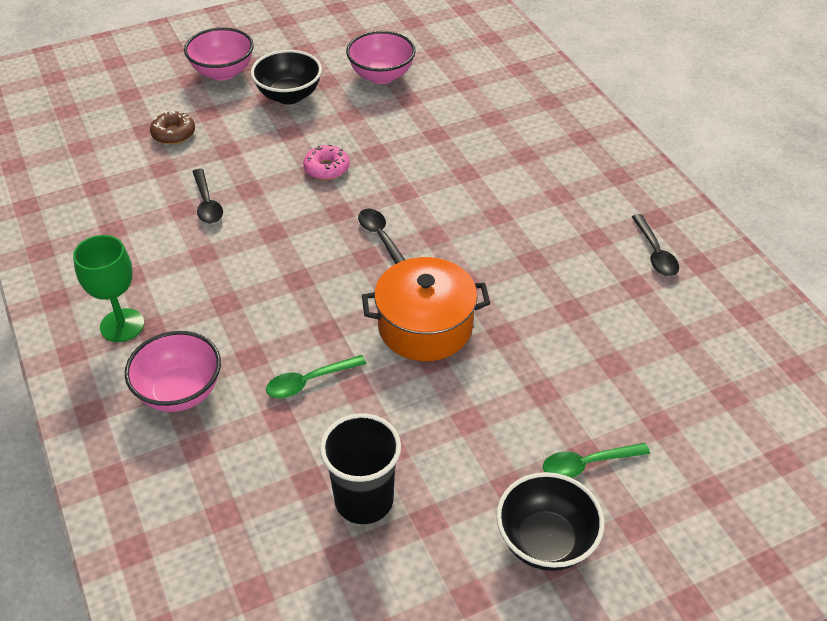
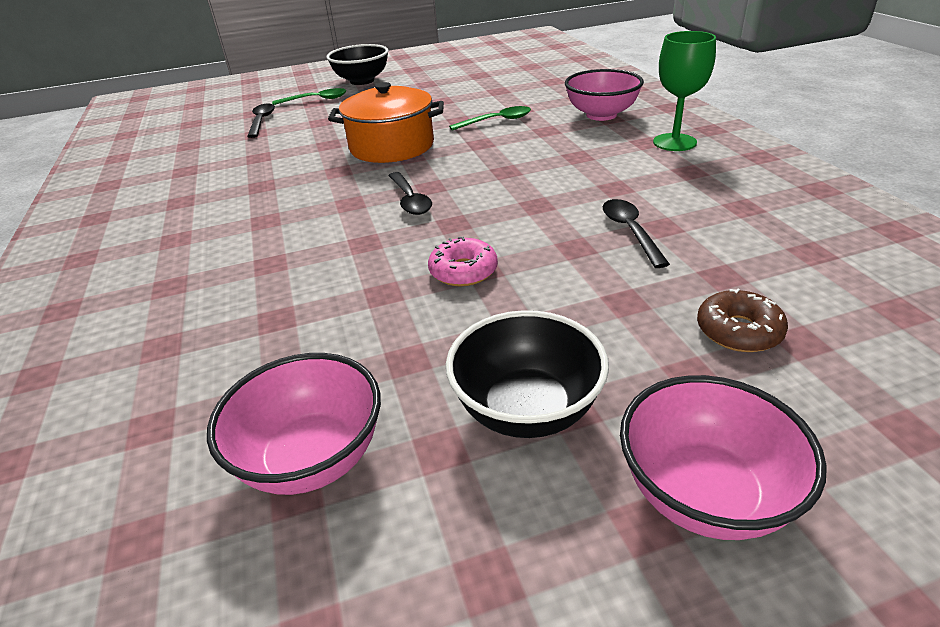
camera: 170 degrees left, 10 degrees down
(364, 500) = (463, 87): black cup -> none
(655, 253) = (137, 191): black spoon -> black spoon (261, 121)

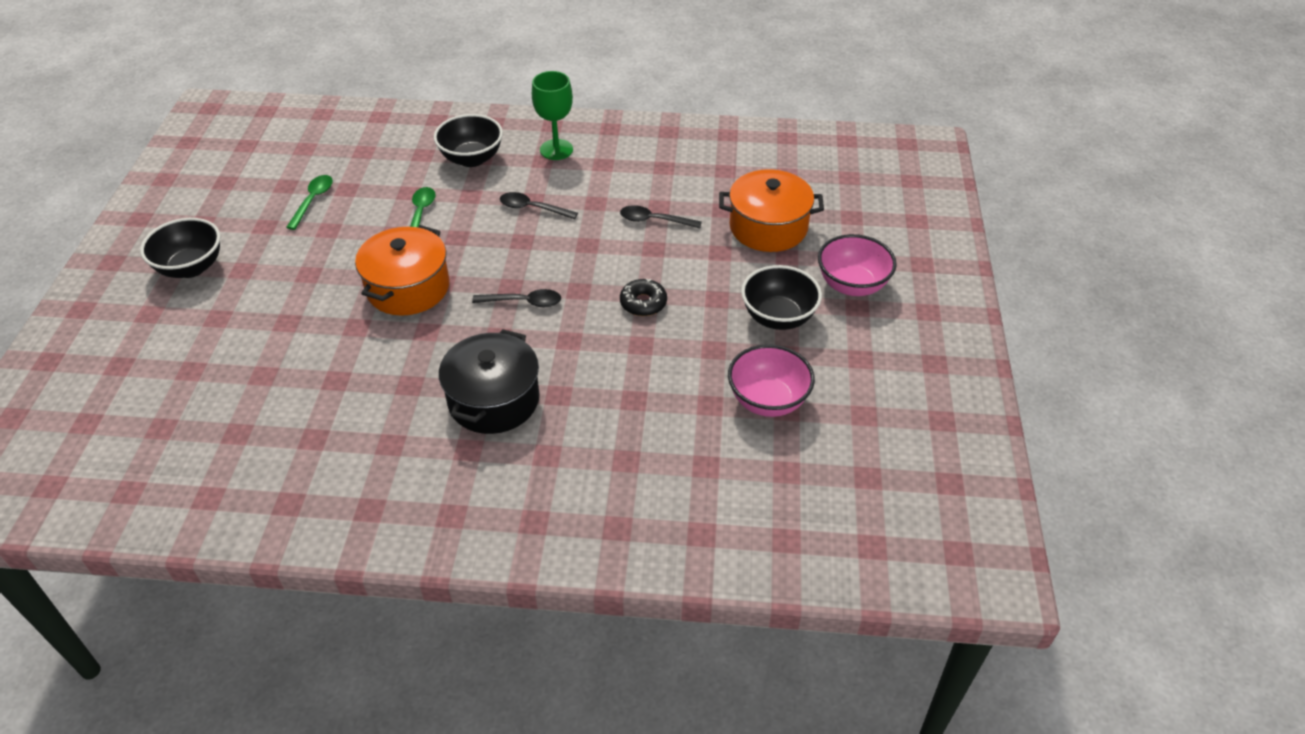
camera: 70 degrees left, 10 degrees up
(251, 230) = (493, 400): none -> black pot
(261, 121) = (230, 366): black spoon -> black spoon (533, 208)
(316, 100) = (211, 314): green spoon -> green spoon (313, 201)
(463, 271) = (643, 303): pink donut -> black donut
(601, 115) = (472, 158): pink bowl -> black bowl
(738, 331) = (768, 227): brown donut -> orange pot

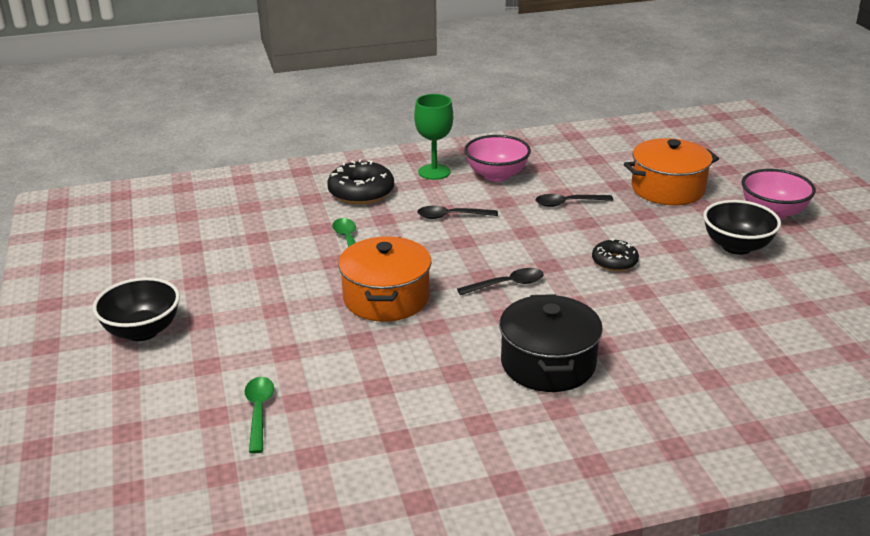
camera: 20 degrees left, 15 degrees down
(313, 201) = (230, 252): green spoon -> green spoon (259, 412)
(472, 158) = (361, 192): black bowl -> black donut
(768, 400) = (786, 305): pink bowl -> pink bowl (496, 175)

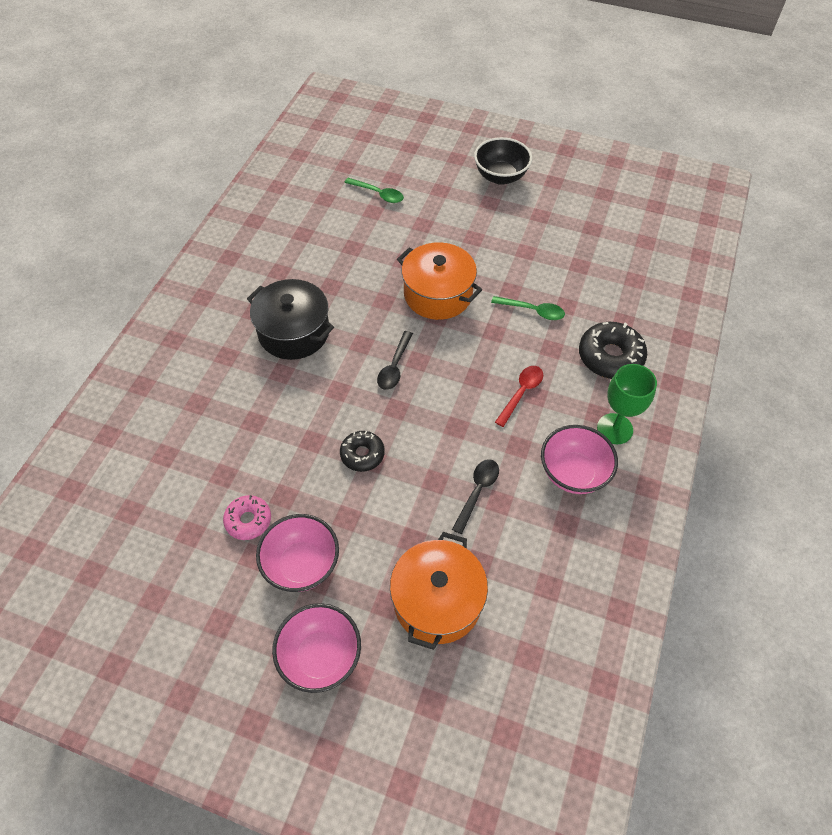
camera: 125 degrees right, 25 degrees up
(451, 216) = (521, 393): black spoon -> red spoon
(736, 246) = (302, 565): black bowl -> pink bowl
(751, 286) = (248, 520): none -> pink donut

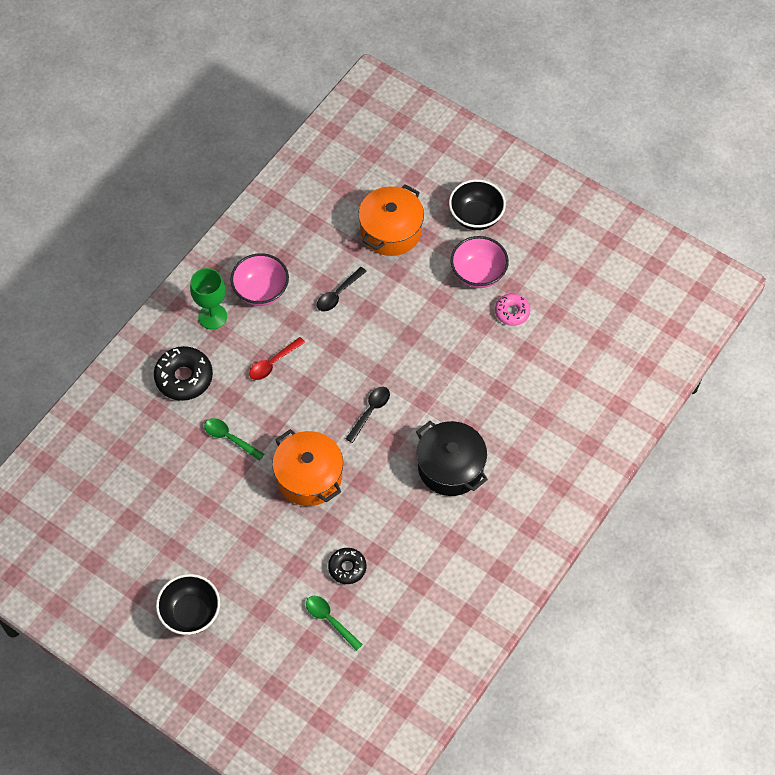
camera: 165 degrees left, 5 degrees up
(320, 656) = (476, 216): pink bowl -> black bowl
(362, 454) = (416, 342): black donut -> black donut (347, 568)

